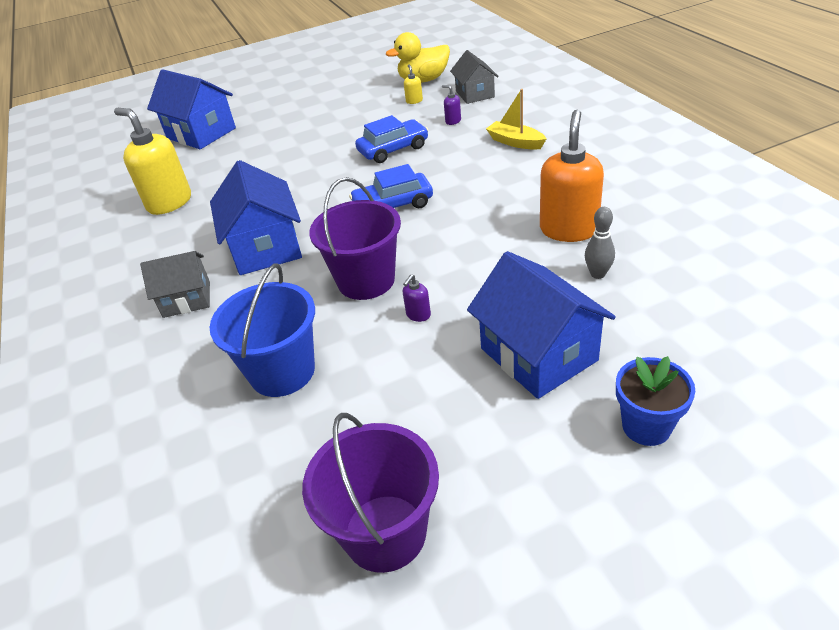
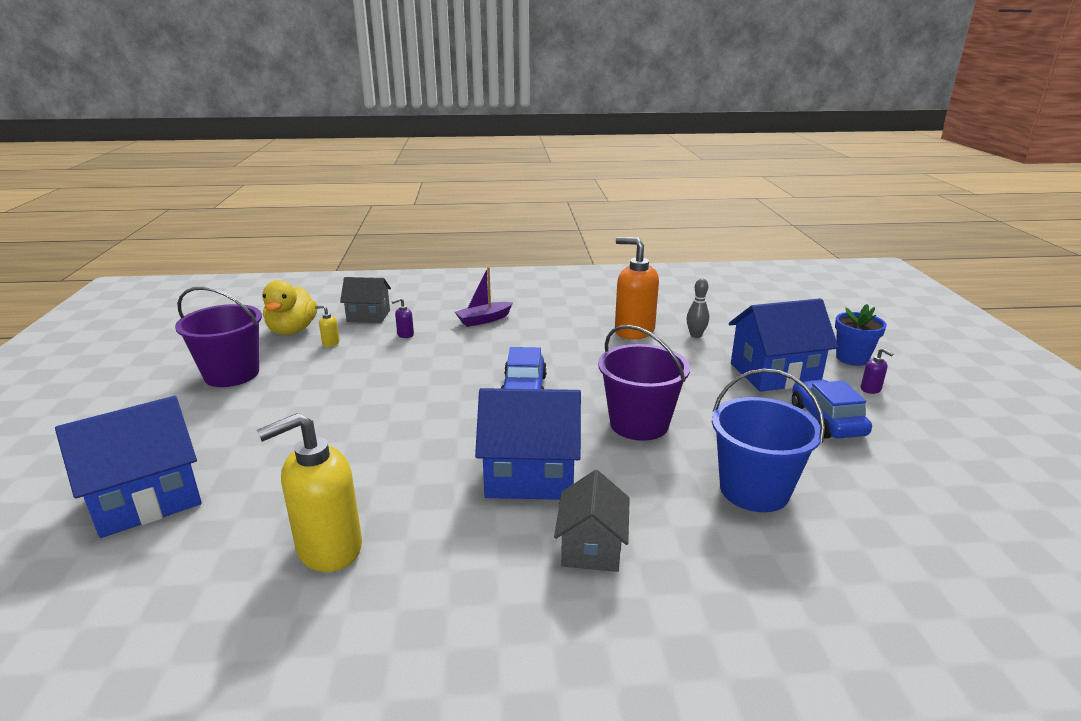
camera: 75 degrees left, 15 degrees down
(385, 532) = (948, 465): purple bucket -> purple bucket (232, 374)
(393, 149) = (417, 371): blue car -> blue car (826, 420)
(418, 315) = (705, 408): purple soap dispenser -> purple soap dispenser (871, 389)
(515, 142) = (484, 320): yellow boat -> purple boat

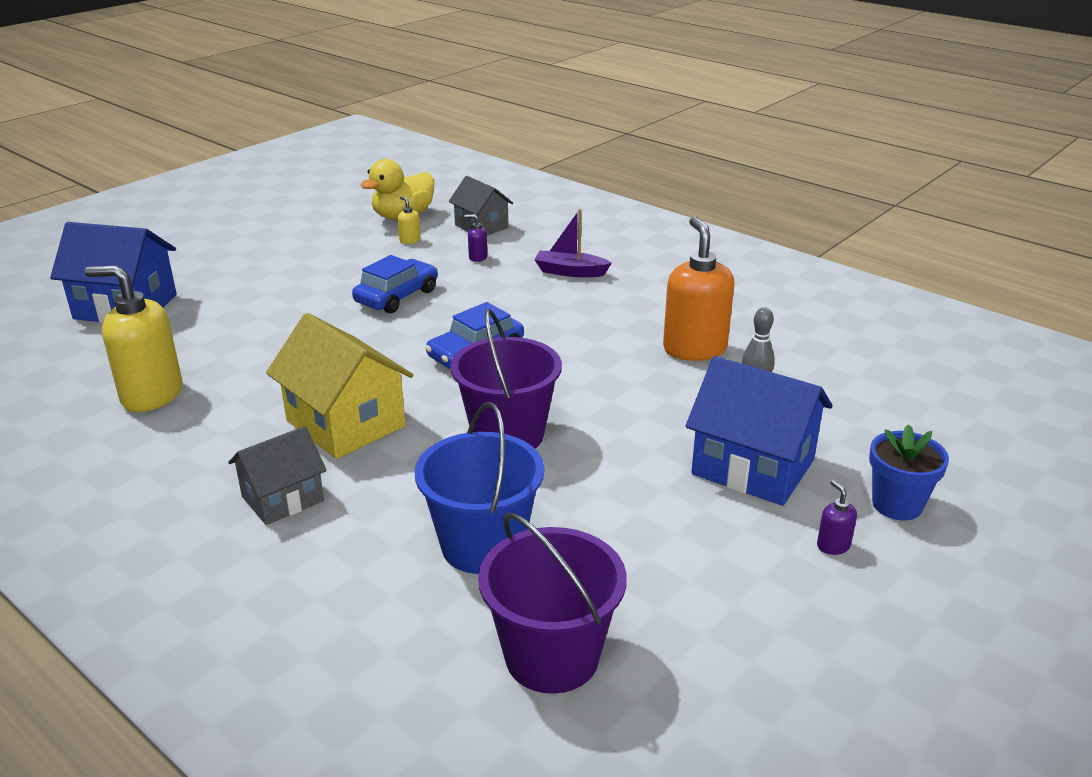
camera: 45 degrees right, 5 degrees up
(232, 374) = (304, 238): purple bucket -> purple bucket (552, 656)
(530, 475) = (345, 423): blue house -> yellow house
(826, 420) = (698, 540): blue car -> blue car (397, 296)
(871, 389) = (833, 545): purple soap dispenser -> purple soap dispenser turned 150 degrees clockwise

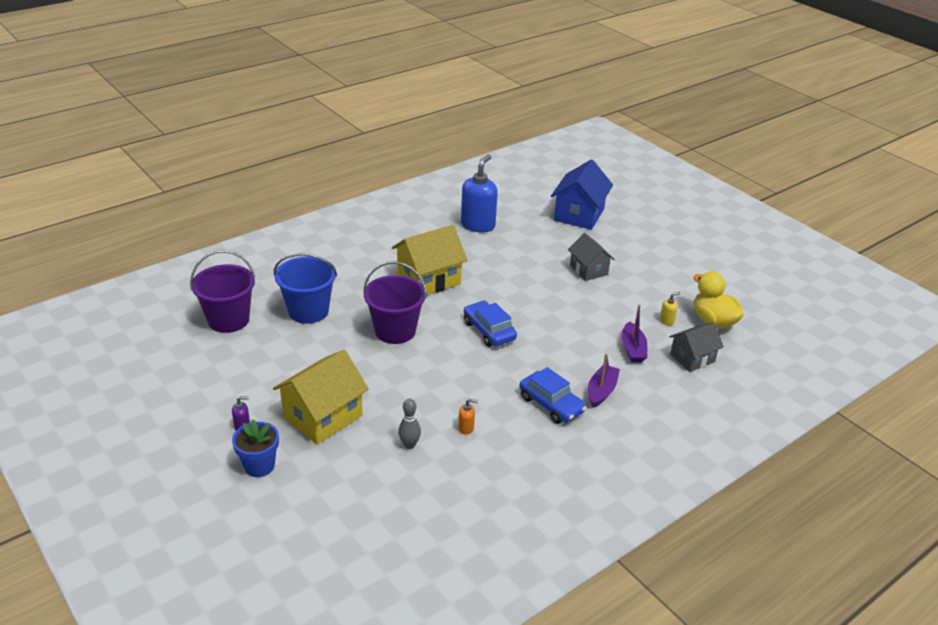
camera: 100 degrees right, 5 degrees up
(151, 395) = (478, 225): yellow soap dispenser -> blue soap dispenser
(283, 498) = (372, 259): grey house -> grey house (588, 270)
(397, 296) = (574, 307): blue car -> blue car (551, 404)
(477, 257) = (633, 349): purple soap dispenser -> purple boat
(694, 349) = (466, 428): orange soap dispenser -> orange soap dispenser, size x0.41
(753, 467) = (323, 417): blue house -> yellow house

